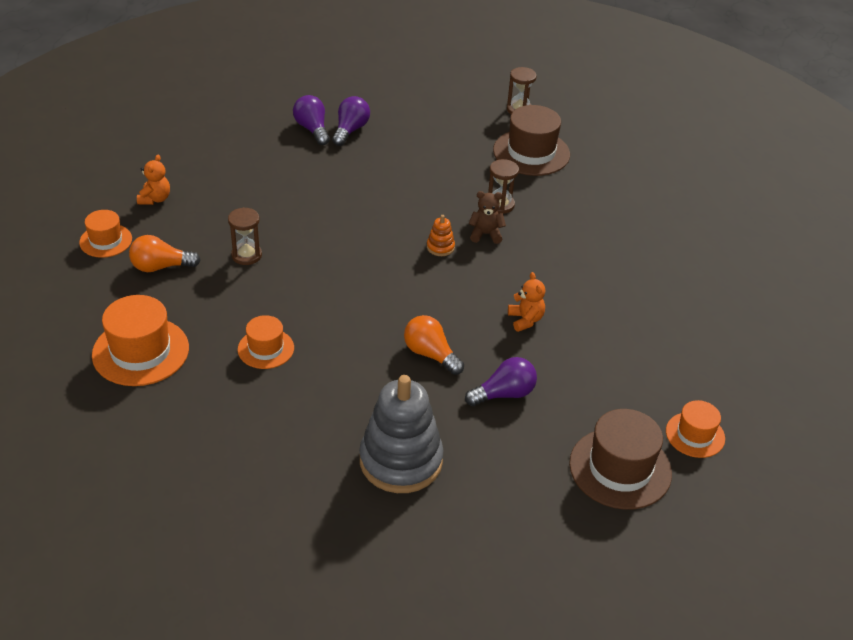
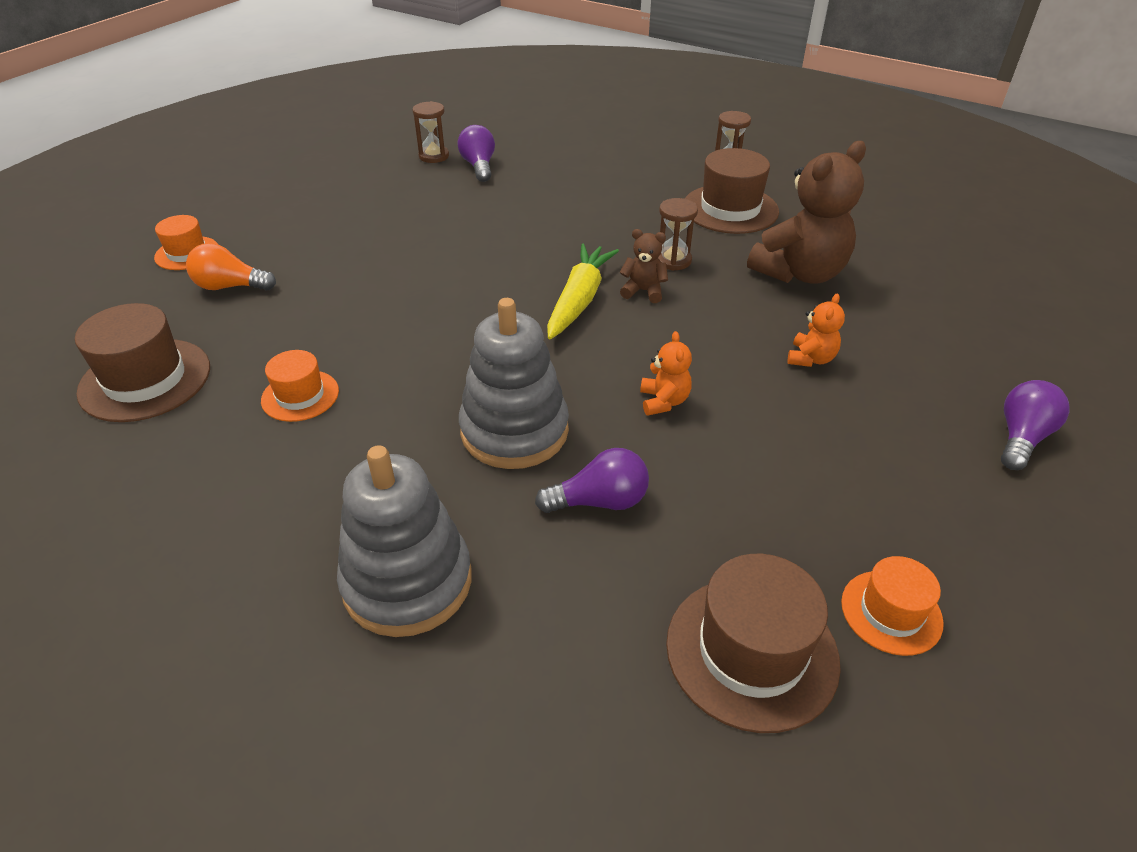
camera: 15 degrees right, 0 degrees up
(140, 351) = (145, 380): orange hat -> brown hat
(155, 199) = (268, 217): orange teddy bear -> orange teddy bear (811, 358)
(246, 255) = (337, 284): brown hourglass -> brown hourglass (434, 156)
(350, 130) = (521, 170): purple light bulb -> purple light bulb (1021, 437)
(430, 354) = (514, 431): orange light bulb -> grey stacking toy
(440, 247) = (579, 300): orange stacking toy -> yellow carrot
(596, 206) = (800, 273): none -> brown teddy bear

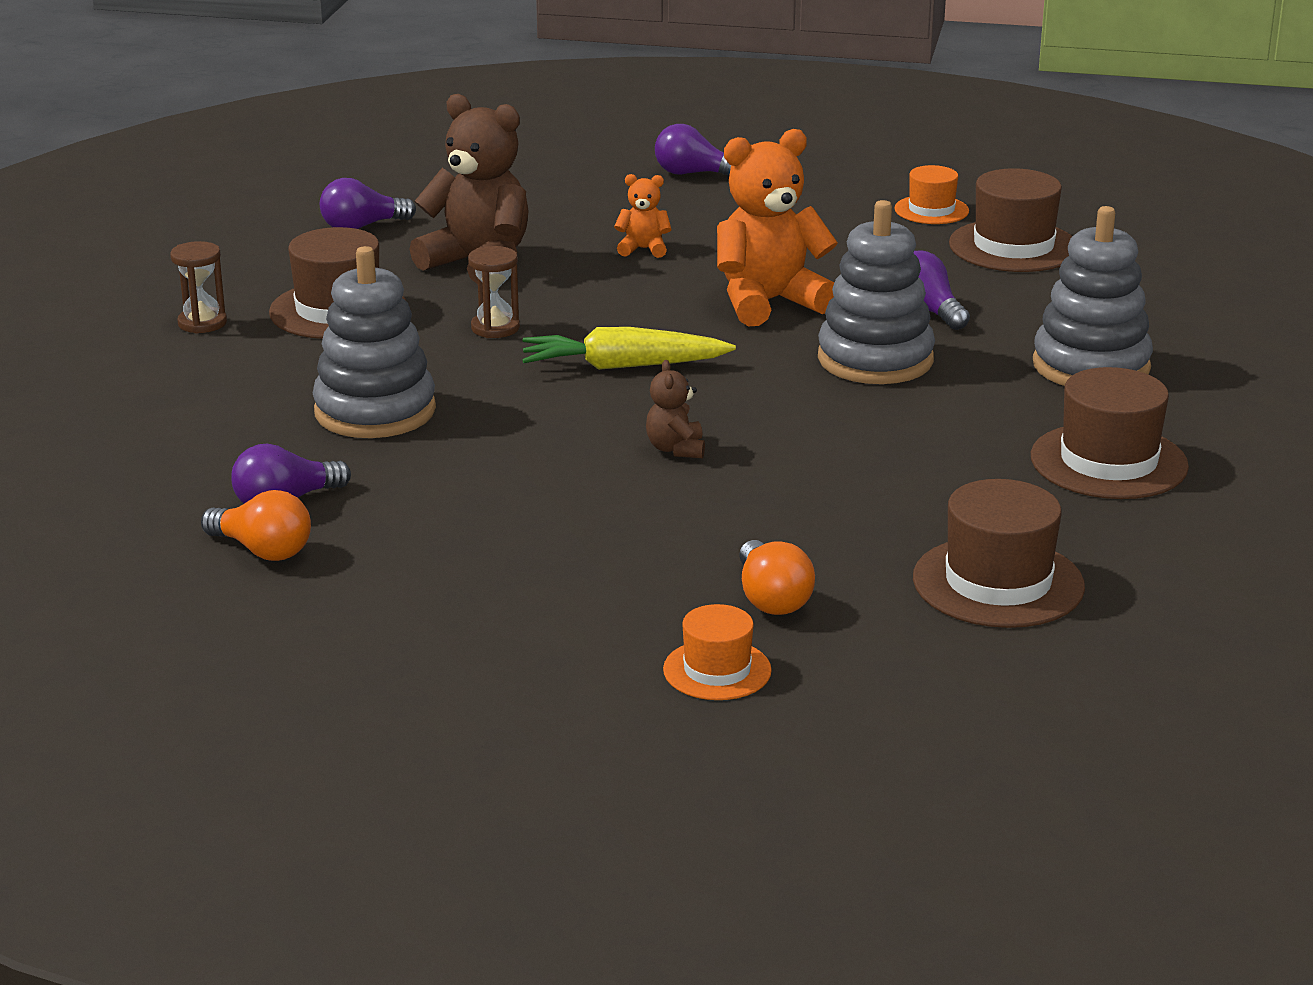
camera: 110 degrees left, 15 degrees down
(231, 510) = (1108, 462): none -> brown hat
(300, 396) = (931, 478): orange hat -> none
(434, 156) = (263, 550): brown hourglass -> orange light bulb
(569, 202) = (375, 411): none -> grey stacking toy
(643, 291) = (577, 335): brown teddy bear -> brown teddy bear (676, 449)
(664, 401) = (769, 303): orange teddy bear -> orange teddy bear, size x2.15
(887, 236) = (362, 227): none -> purple light bulb

